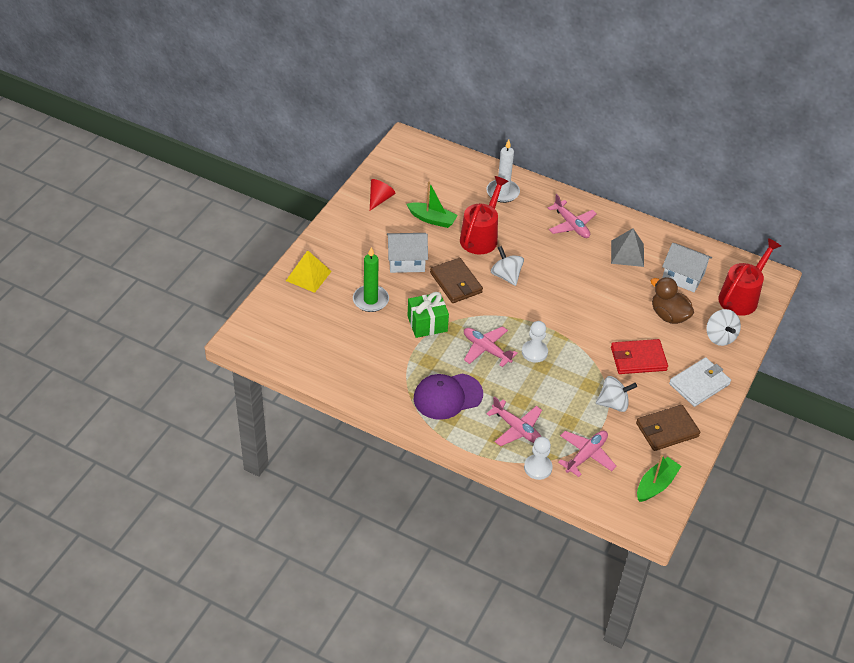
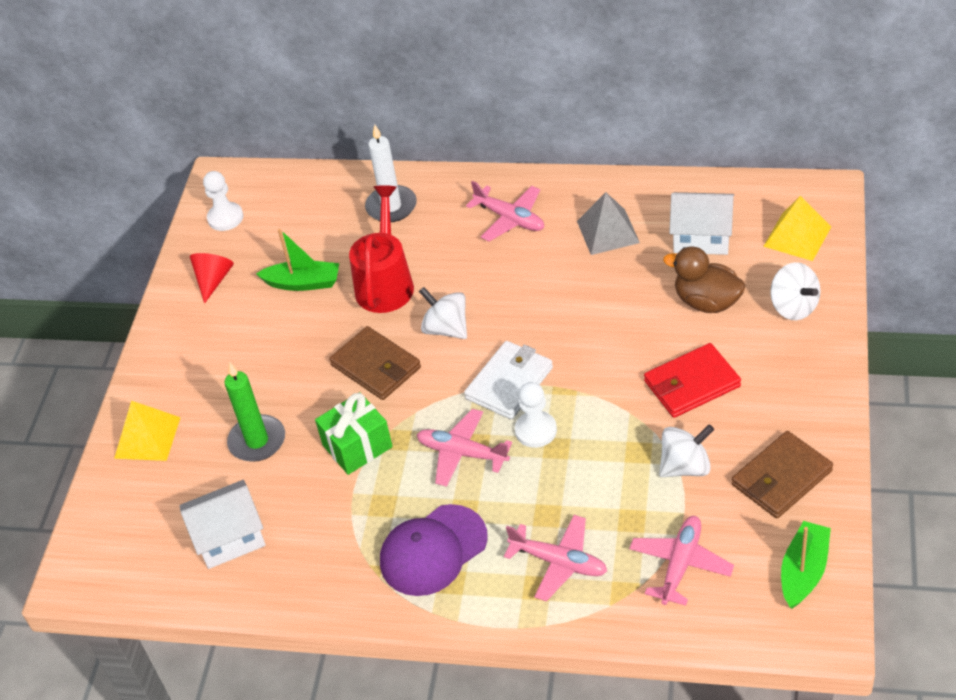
camera: 10 degrees left, 0 degrees up
(406, 261) = (289, 361): white house -> white house (229, 538)
(538, 468) = (616, 613): white pawn -> white pawn (225, 218)
(699, 384) = (796, 389): white wallet -> white wallet (509, 383)
(741, 297) = (797, 236): red watering can -> yellow pyramid

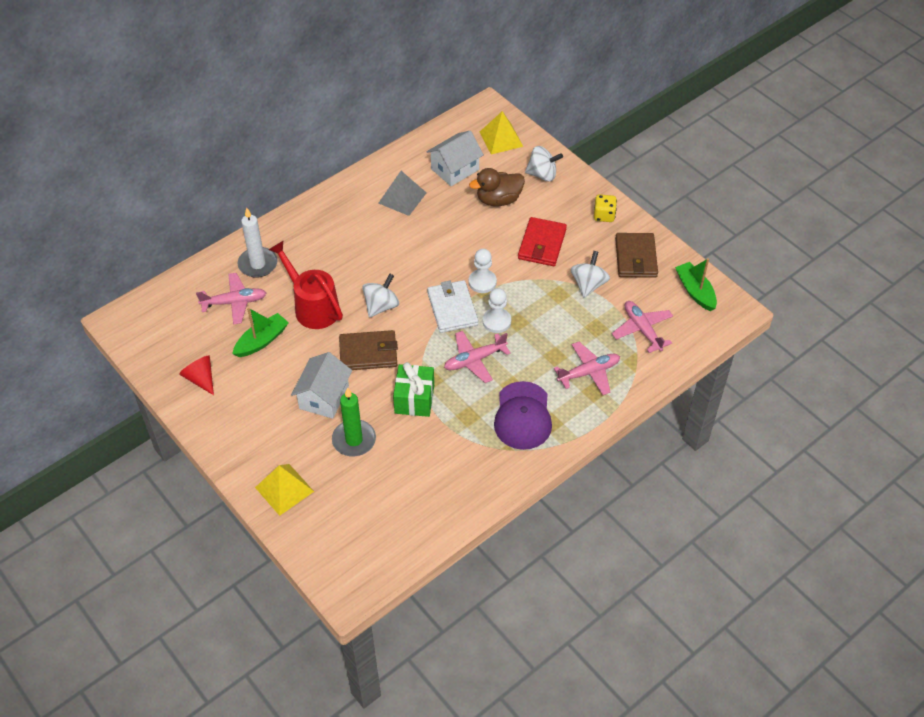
camera: 55 degrees left, 5 degrees up
(225, 218) = (156, 340): white pawn -> white pawn (482, 282)
(229, 538) = (408, 498): white house -> white house (324, 397)
(446, 329) = (381, 306): white spinning top -> white spinning top turned 135 degrees clockwise
(510, 219) = (339, 226): pink plane -> pink plane (234, 302)
(806, 402) = (604, 215): none -> yellow dice

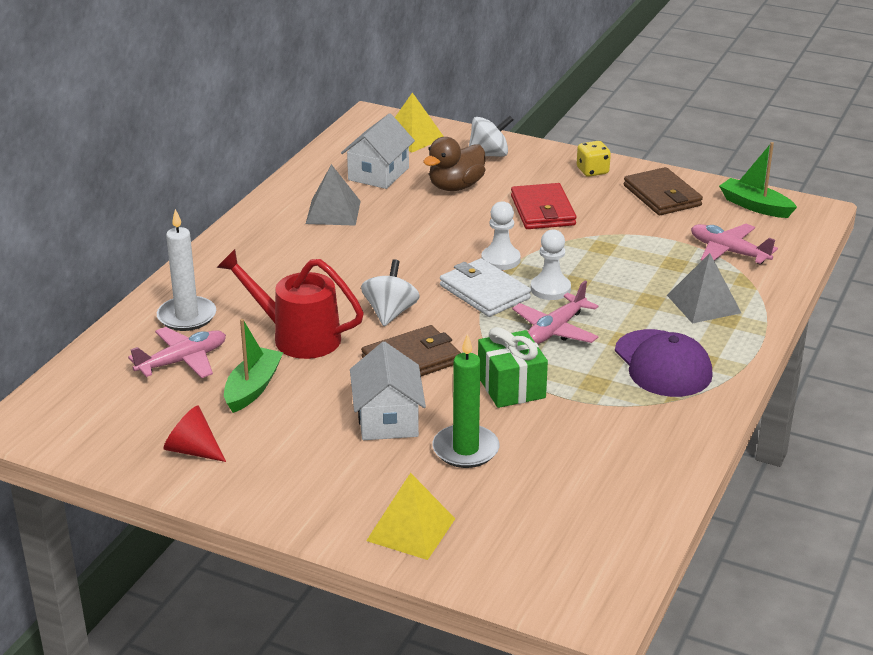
camera: 25 degrees left, 20 degrees down
(588, 284) = (630, 230): white spinning top -> none
(589, 372) = (703, 304): pink plane -> grey pyramid

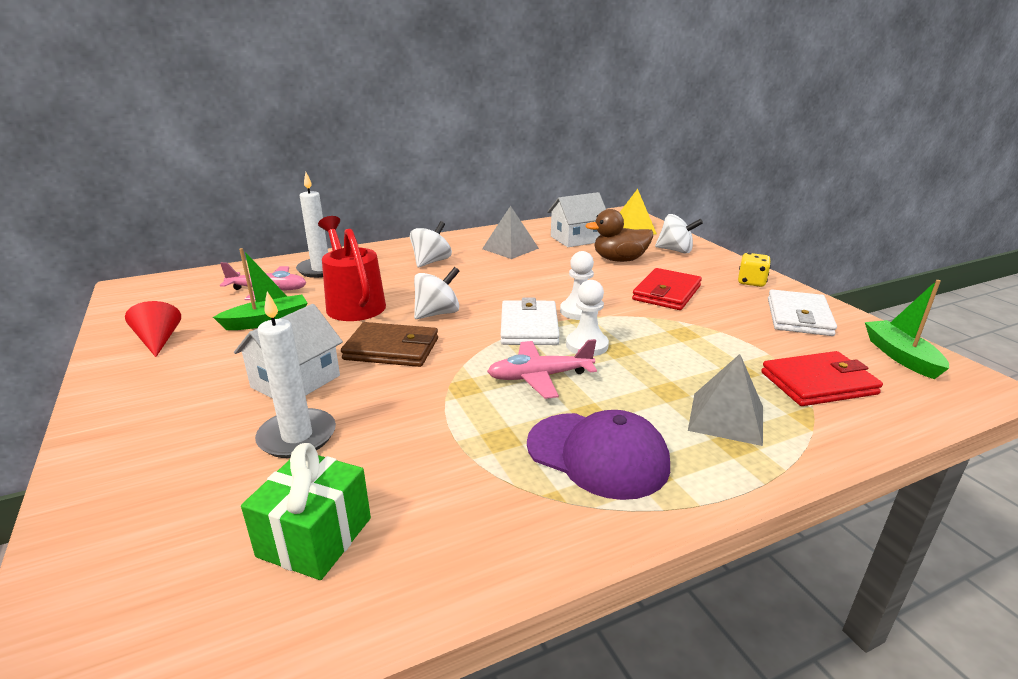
camera: 40 degrees right, 5 degrees down
(283, 261) = (431, 262): none -> white spinning top
(411, 529) = (127, 481): yellow pyramid -> none
(465, 449) = (297, 436): green candle -> white candle
(511, 387) = (425, 404): green gift -> green gift (315, 537)
(662, 196) = (799, 317): brown wallet -> white wallet
(662, 364) = (597, 455): purple cap -> purple cap turned 75 degrees counterclockwise
(728, 252) = (818, 383): pink plane -> red wallet

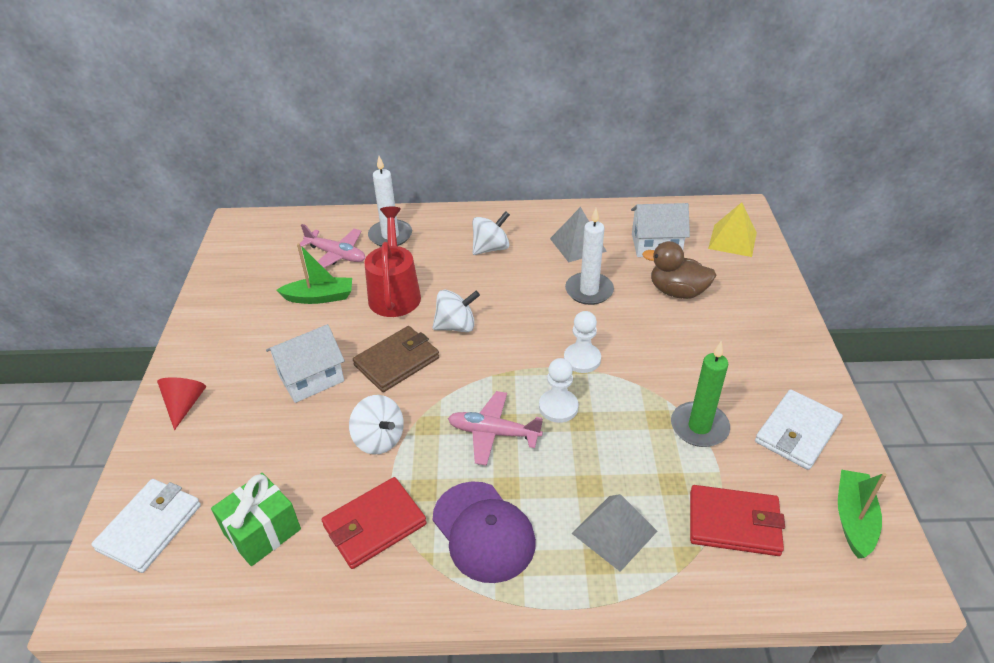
camera: 25 degrees right, 15 degrees up
(158, 341) = (236, 299): red cone -> red cone (185, 404)
(297, 436) = (288, 437): white candle -> white candle (589, 291)
(392, 349) = (397, 361): brown wallet -> brown wallet turned 75 degrees counterclockwise
(529, 327) = (523, 367): white wallet -> white wallet (150, 527)
(667, 293) = (687, 357): red wallet -> red wallet (374, 525)
(675, 250) = (750, 291): white spinning top -> white spinning top (379, 439)
(721, 330) = (699, 427): none -> green candle
(751, 282) = (792, 365): yellow dice -> none

